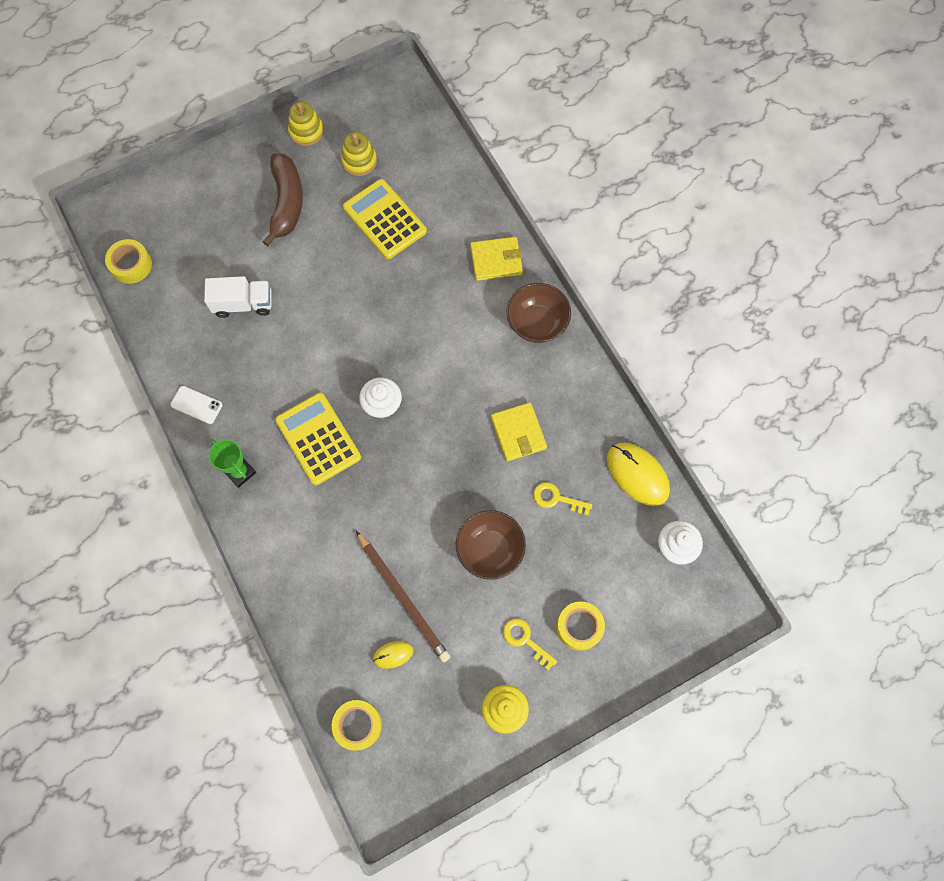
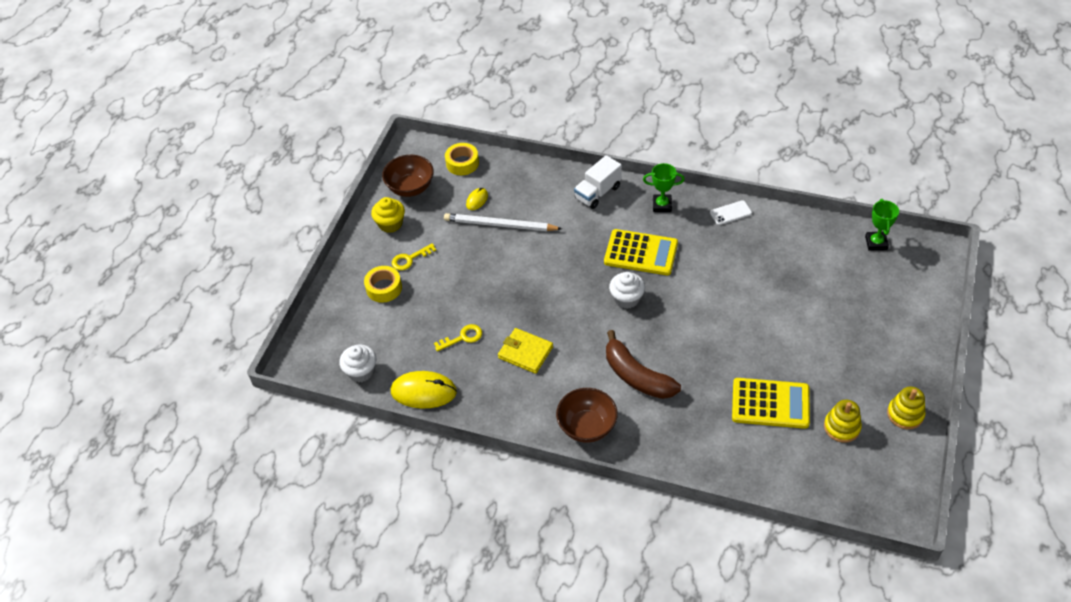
camera: 140 degrees right, 20 degrees down
(131, 265) = (876, 243): yellow tape -> green trophy
(243, 304) = (782, 279): white truck -> white truck (598, 193)
(286, 203) = (845, 357): brown banana -> brown banana (637, 376)
(403, 598) = (500, 225): brown pencil -> white pencil
(490, 550) = (475, 282): brown bowl -> brown bowl (410, 188)
(496, 260) = (663, 444): yellow wallet -> none
(525, 640) = (410, 259): yellow key -> yellow key turned 150 degrees clockwise

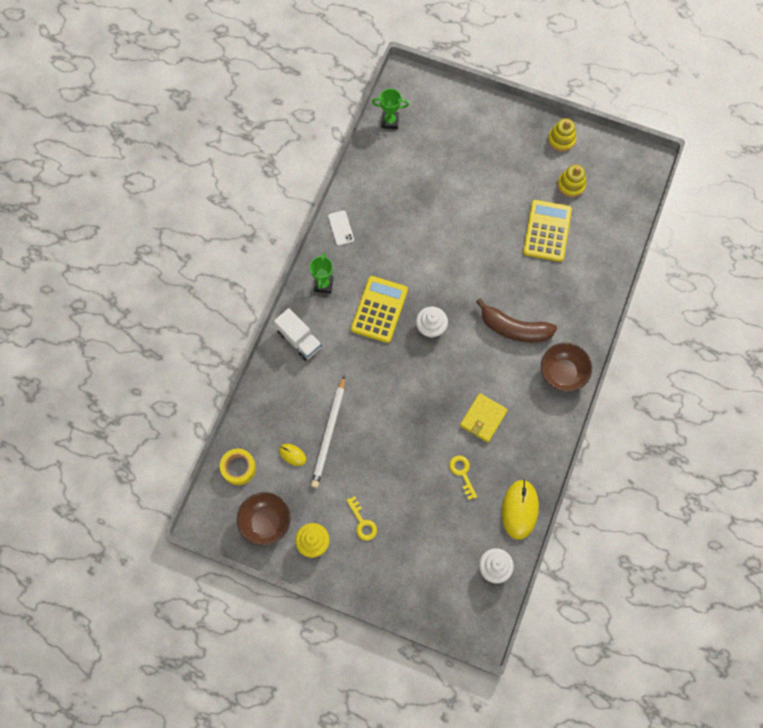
camera: 90 degrees left, 20 degrees up
(384, 288) = (396, 548): yellow tape -> none
(637, 376) = (514, 328): brown banana -> brown banana turned 60 degrees clockwise

